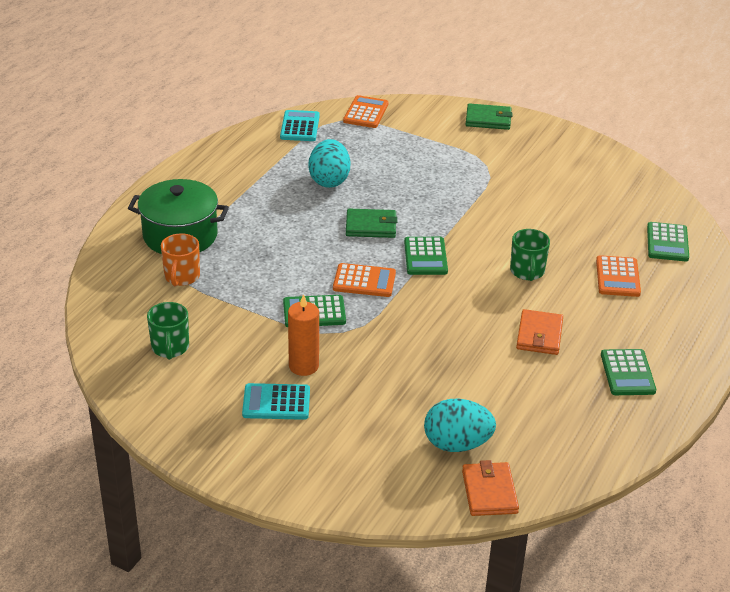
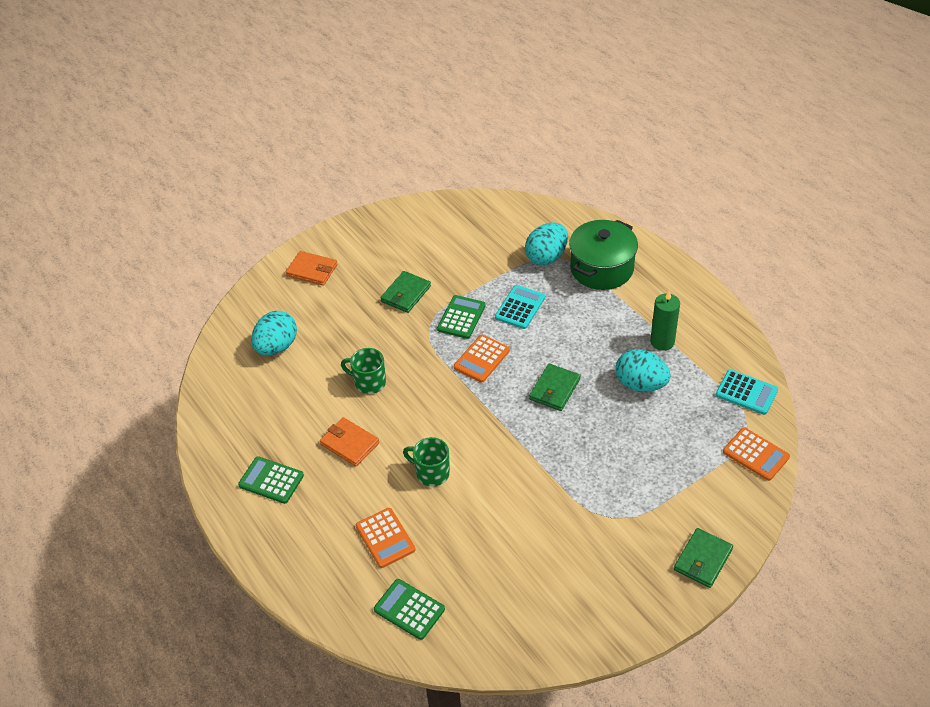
camera: 120 degrees right, 10 degrees up
(170, 348) = (468, 233): green mug -> green mug (369, 382)
(181, 277) = (546, 257): orange mug -> turquoise egg
(266, 179) = (662, 342): none -> green candle
(276, 402) = (379, 270): turquoise calculator -> turquoise calculator (520, 307)
(303, 366) = (406, 294): orange candle -> green wallet
(425, 257) = (491, 410): green calculator -> none
(489, 492) = (225, 346): orange wallet -> orange wallet (312, 270)
(617, 277) = (385, 538): orange calculator -> orange calculator turned 150 degrees counterclockwise

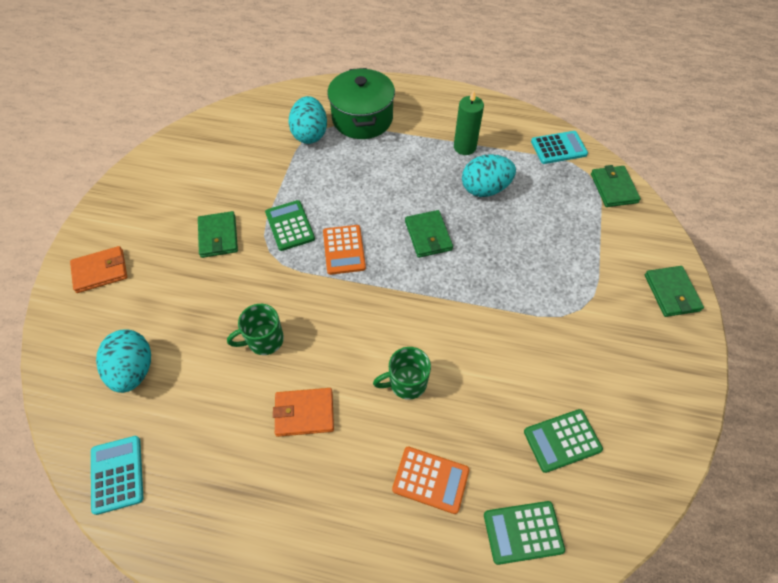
camera: 45 degrees left, 10 degrees up
(271, 480) = (262, 515): green calculator -> green calculator (562, 440)
(520, 307) = (331, 187): turquoise calculator -> turquoise calculator (117, 474)
(755, 454) = (613, 188): orange calculator -> green wallet

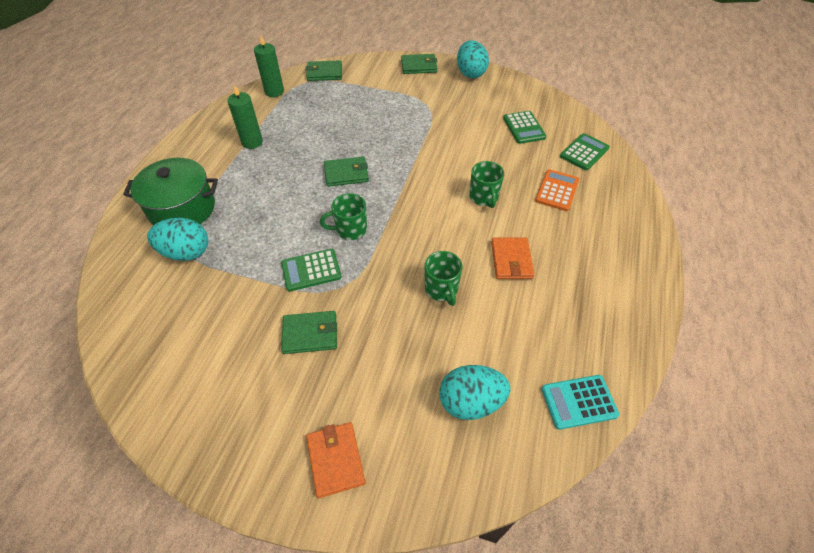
camera: 85 degrees left, 5 degrees down
(344, 250) = (350, 229): orange calculator -> green mug
(485, 189) = (305, 136): turquoise egg -> turquoise egg (470, 73)
(523, 532) = (584, 152): green calculator -> green calculator turned 135 degrees counterclockwise
(558, 148) = (274, 91): turquoise calculator -> green candle

